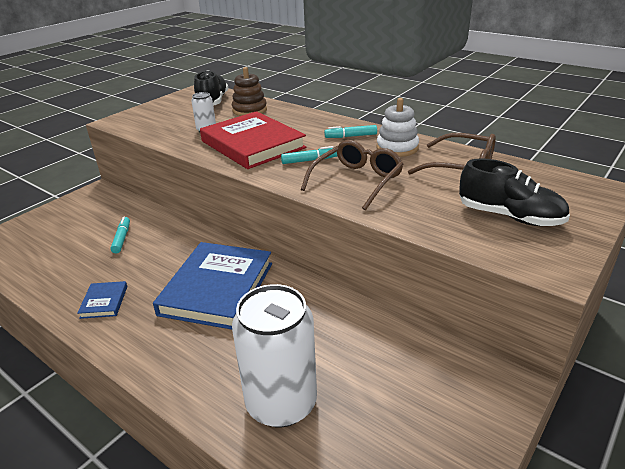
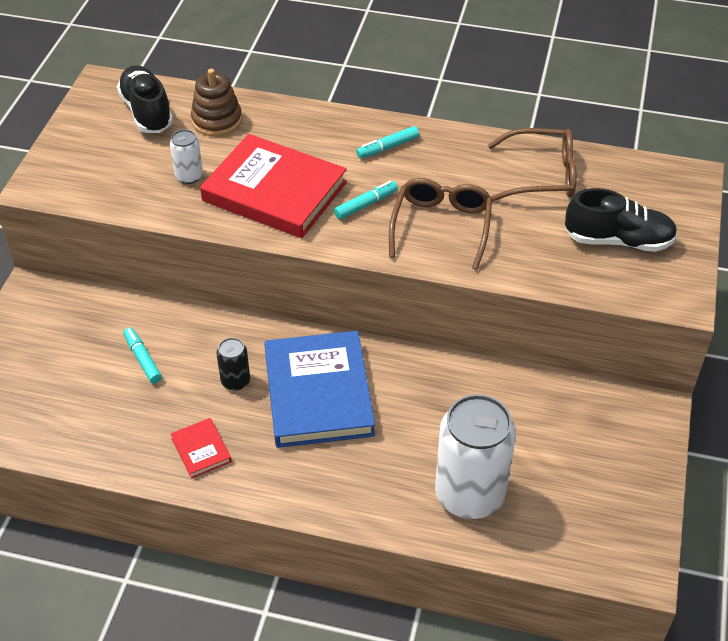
camera: 25 degrees left, 15 degrees up
(104, 302) = (201, 450): blue book -> red book
(167, 266) = (235, 381): none -> black can
(397, 148) = (455, 157): white stacking toy -> none

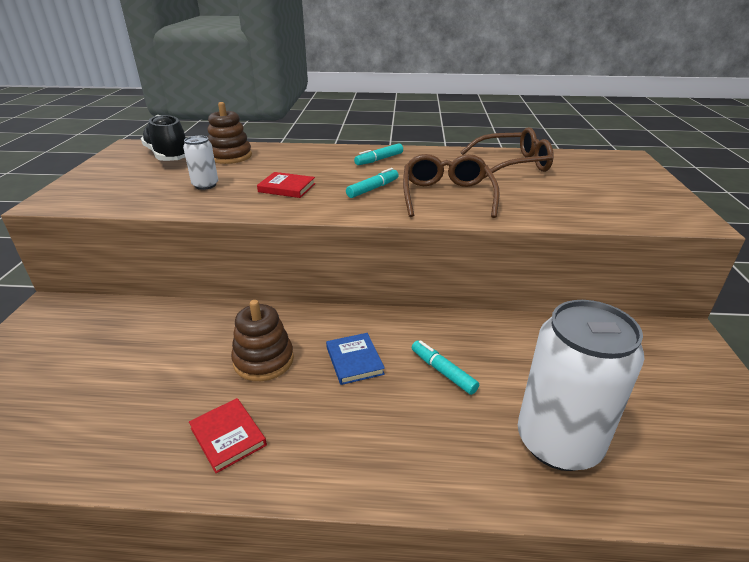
camera: 10 degrees left, 15 degrees down
(143, 359) = (161, 352): turquoise marker -> turquoise marker (443, 371)
(235, 381) = (263, 360): black can -> brown stacking toy
(274, 191) = (287, 188): red book -> red book, size x0.43
(318, 393) = (354, 361): blue book -> blue book, size x0.43
(618, 240) = (605, 192): black shoe -> none

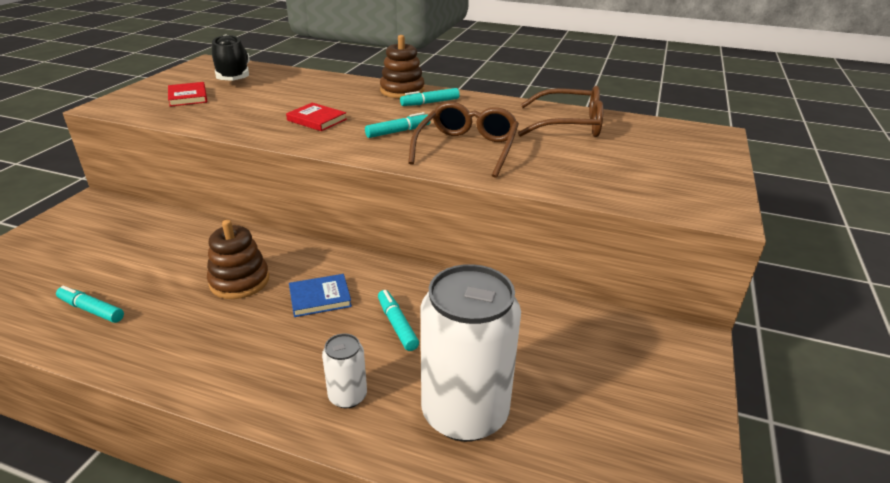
camera: 15 degrees right, 0 degrees up
(118, 425) = (91, 310): none -> turquoise marker
(205, 185) = (245, 108): white can -> white can (347, 396)
(228, 436) = (171, 339): red book -> red book (188, 97)
(230, 156) = (288, 82): brown stacking toy -> brown stacking toy (402, 91)
(354, 361) = (320, 298): blue book -> blue book turned 75 degrees clockwise

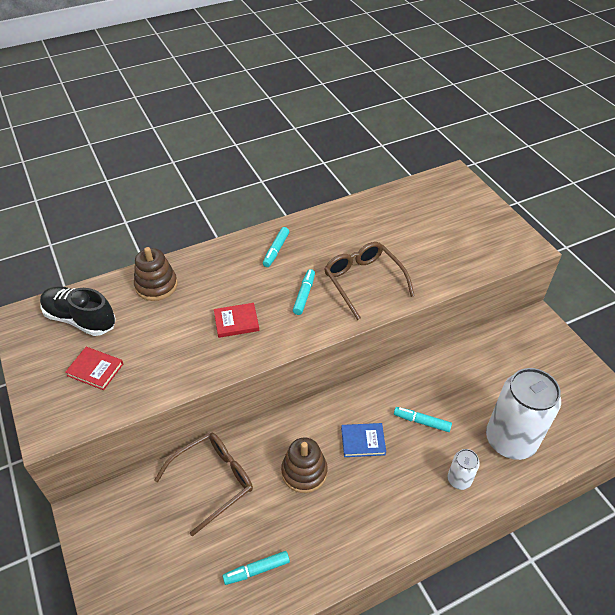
camera: 45 degrees left, 15 degrees up
(320, 298) = (363, 441): blue book -> blue book turned 60 degrees clockwise
(402, 91) = (238, 249): brown stacking toy -> brown stacking toy (156, 285)
(568, 125) = (381, 217): brown glasses -> brown glasses (212, 481)

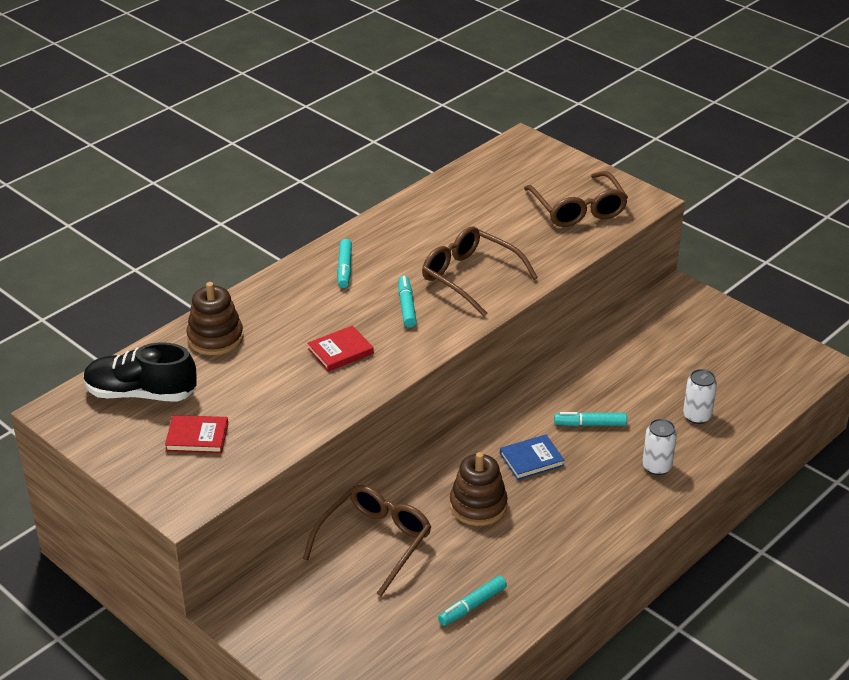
camera: 20 degrees left, 10 degrees down
(472, 241) = (578, 209): none -> brown glasses
(510, 440) = (697, 416): white can -> white can, size x0.46

